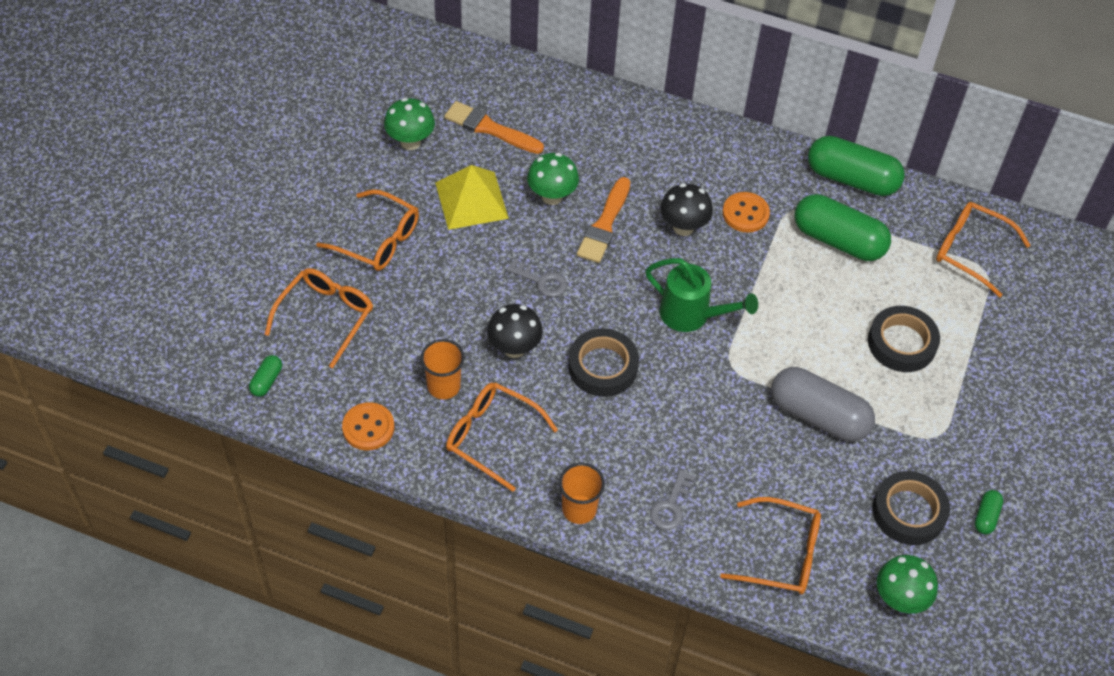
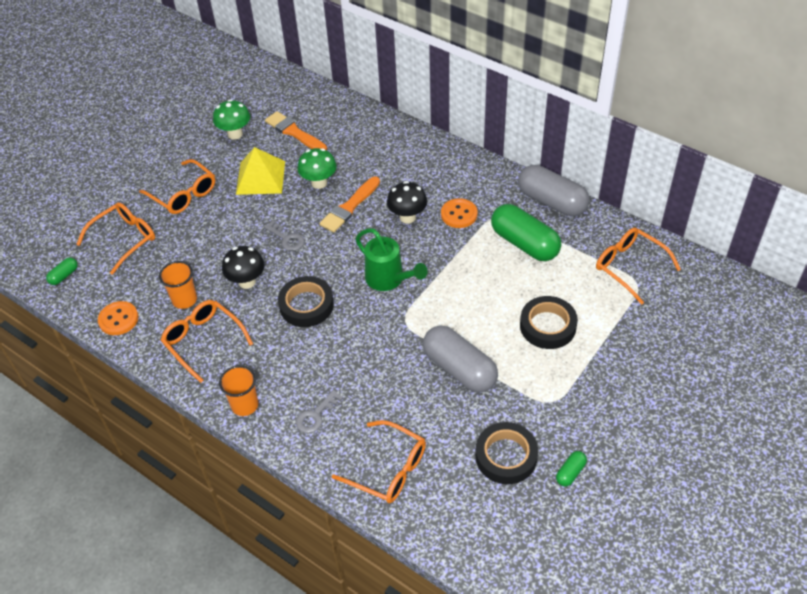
camera: 20 degrees right, 5 degrees down
(851, 179) = (551, 201): green capsule -> grey capsule
(899, 599) = (472, 525): green mushroom -> none

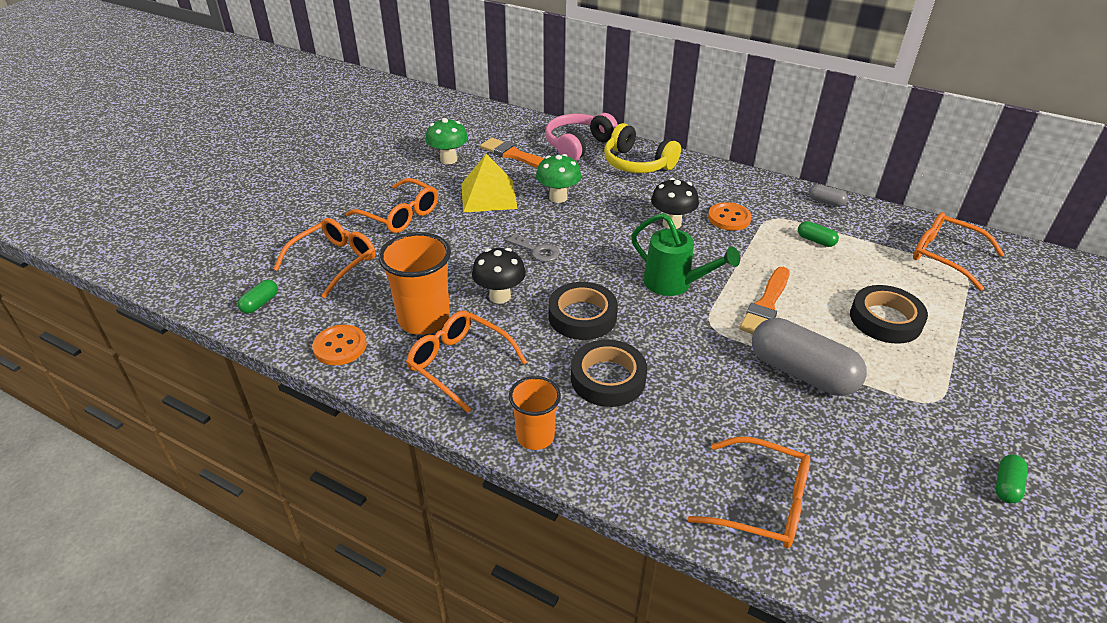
camera: 10 degrees left, 10 degrees down
(184, 300) = (424, 320): orange cup -> orange cup, size x1.59
(316, 415) = (637, 441): grey key -> none
(349, 207) = (601, 217): orange brush -> orange brush (766, 305)
(353, 123) = (578, 145): none -> pink headphones
(399, 147) = (637, 163): none -> yellow headphones
(506, 456) = (912, 472): black tape -> black tape (608, 378)
(524, 243) = (815, 241): green capsule -> green capsule, size x0.44
(551, 201) = (826, 202): grey capsule -> grey capsule, size x0.44

